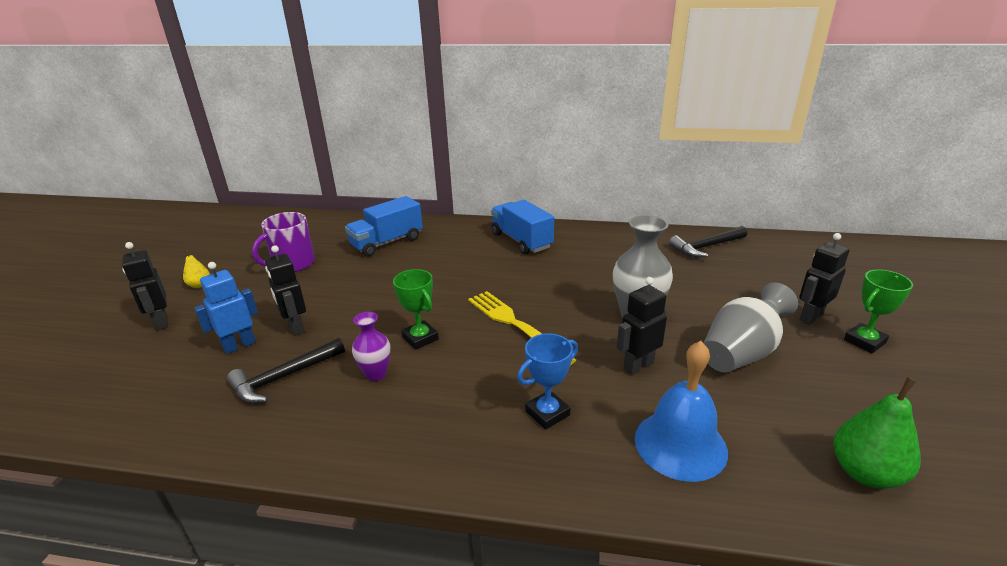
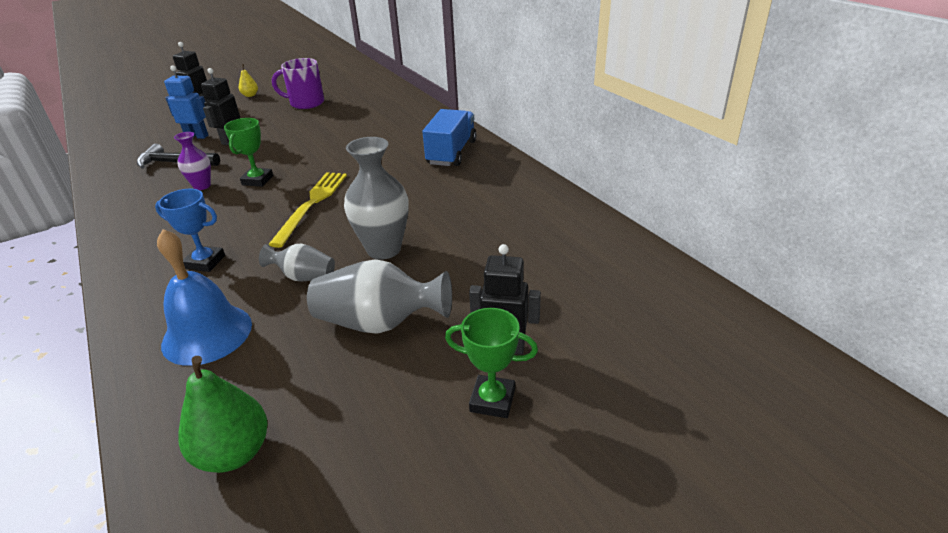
camera: 50 degrees right, 5 degrees up
(387, 242) = (375, 113): blue truck -> none
(638, 366) = (303, 277): black robot -> grey vase
(706, 247) = (579, 237): black hammer -> none

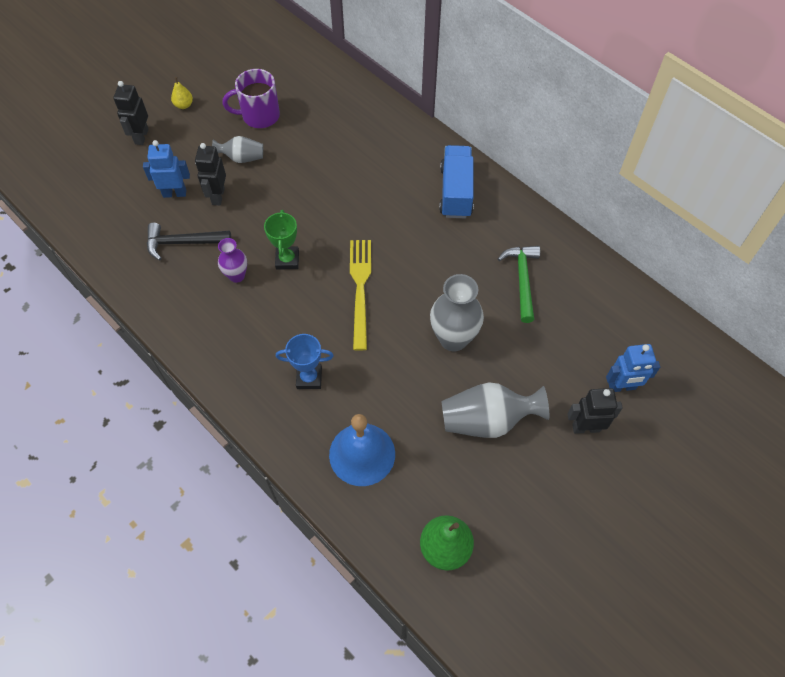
camera: 15 degrees left, 25 degrees up
(303, 277) = (403, 381): grey vase -> grey vase (242, 158)
(488, 213) = (522, 280): none -> green hammer
(492, 400) = (593, 475): green trophy -> none
(571, 313) = (622, 387): none -> blue robot

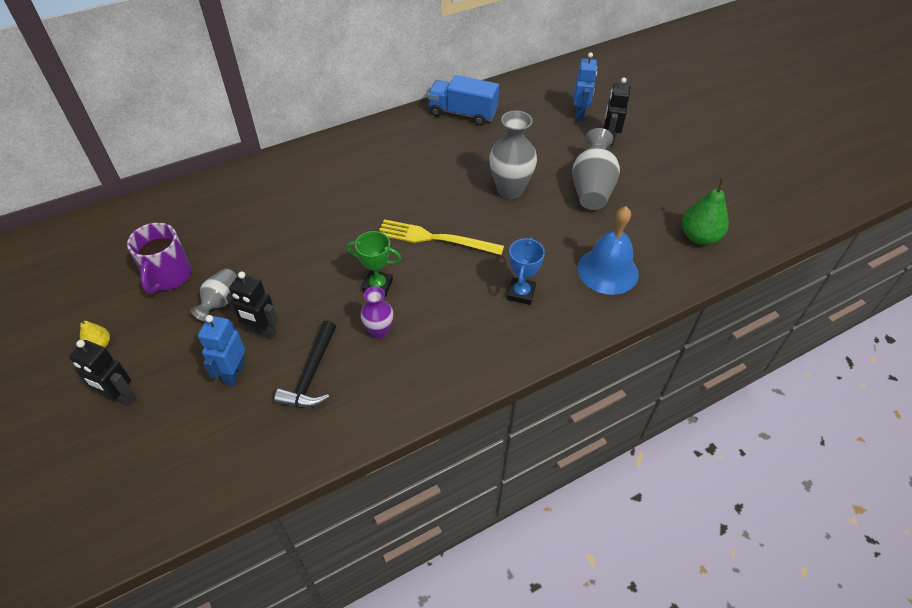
camera: 75 degrees left, 10 degrees down
(456, 192) = (357, 155): blue truck -> blue truck (462, 113)
(522, 280) = (467, 139): green hammer -> none

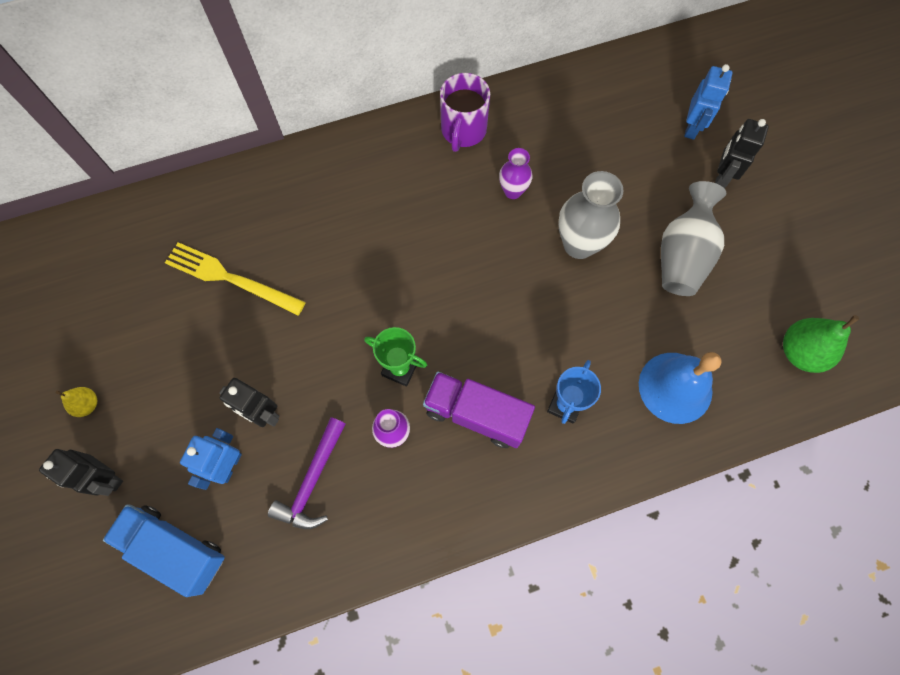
camera: 10 degrees right, 20 degrees up
(168, 276) = (165, 319): purple mug -> purple mug (463, 131)
(220, 302) = (220, 364): grey vase -> none
(311, 374) = (312, 481): black hammer -> purple hammer
(435, 238) = (476, 307): yellow fork -> yellow fork (230, 278)
(448, 309) = (476, 414): none -> purple truck
(451, 164) = (513, 191): none -> purple vase
(462, 113) = (540, 108): blue truck -> blue truck (175, 549)

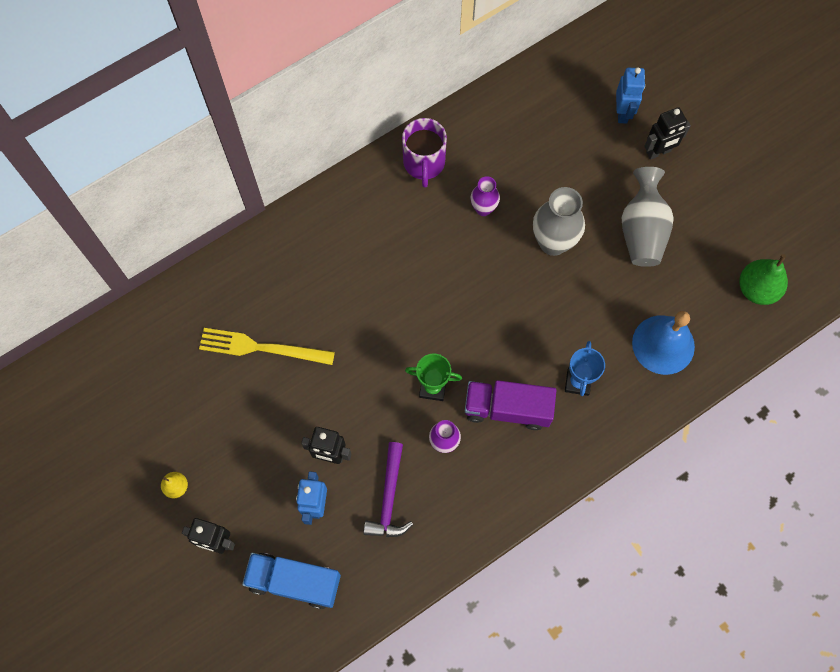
camera: 15 degrees left, 0 degrees up
(721, 177) = (658, 152): black robot -> black robot turned 120 degrees counterclockwise

